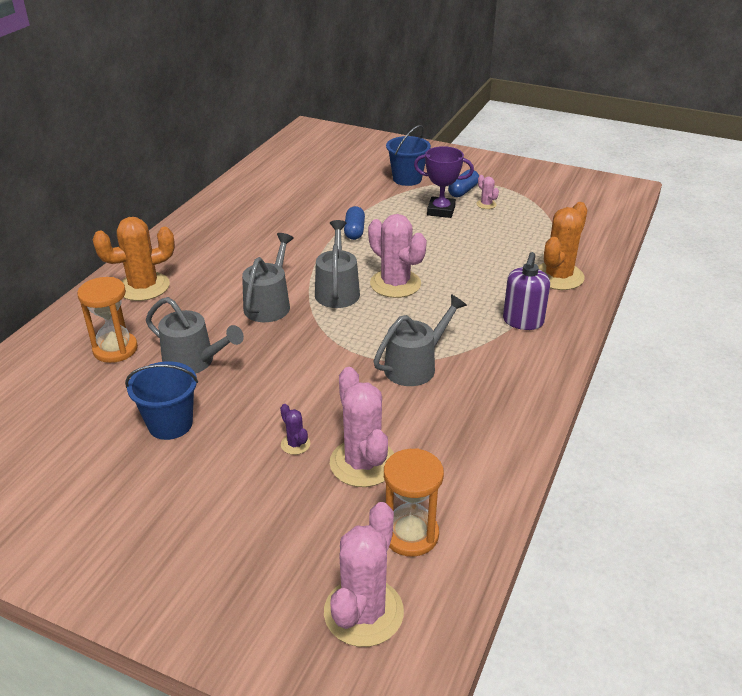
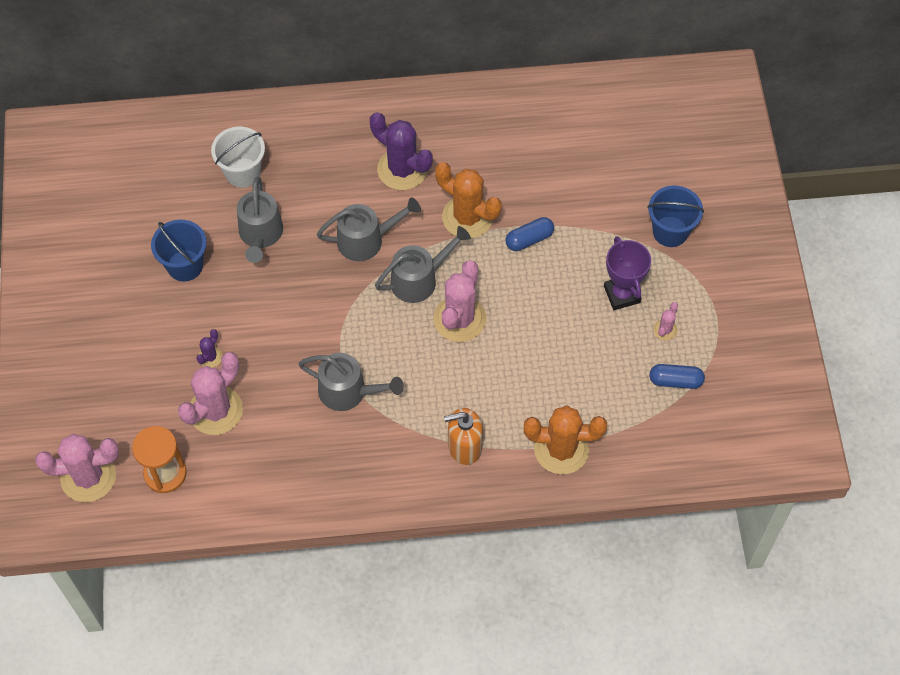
camera: 60 degrees right, 25 degrees up
(115, 349) = (243, 172): orange hourglass -> white bucket
(143, 287) = (332, 134): orange cactus -> orange cactus (467, 217)
(223, 264) = (402, 169): none -> purple cactus
(463, 191) = (679, 296): blue capsule -> blue capsule (675, 381)
(523, 321) = (464, 447): purple soap dispenser -> orange soap dispenser

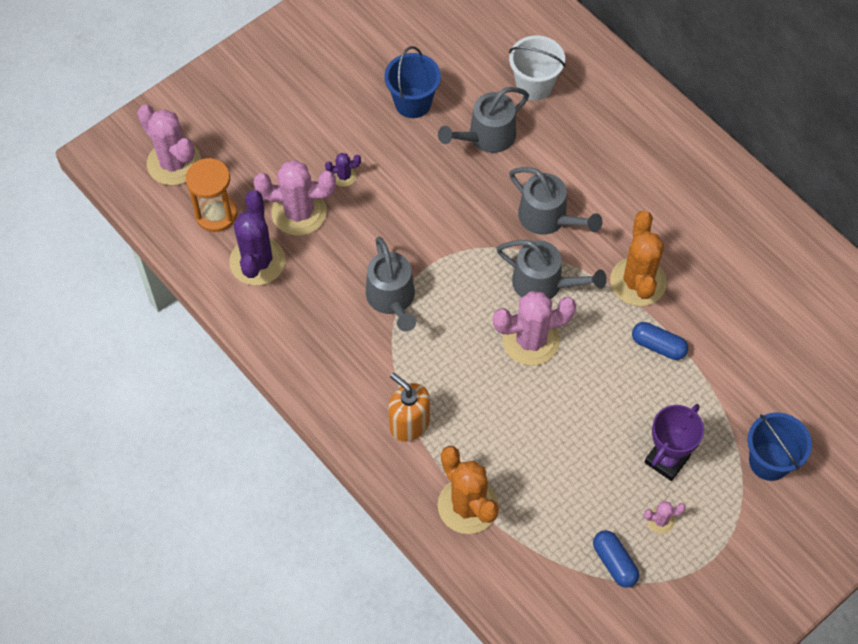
camera: 55 degrees right, 0 degrees up
(402, 169) = (641, 200): purple cactus -> purple cactus (257, 261)

